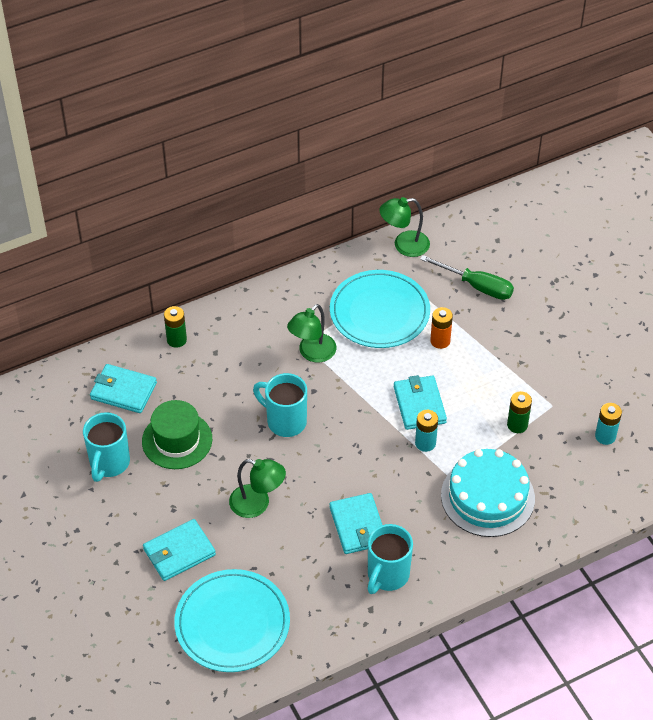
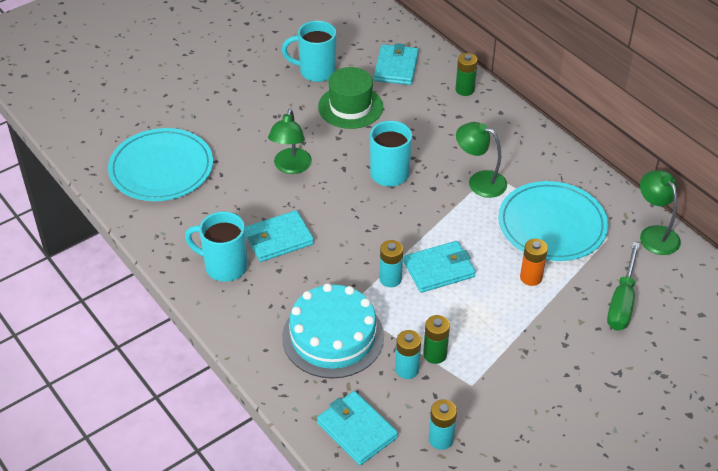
camera: 80 degrees right, 5 degrees down
(179, 552) = (231, 126): turquoise wallet -> turquoise wallet (357, 430)
(531, 447) = (407, 369): none -> turquoise battery

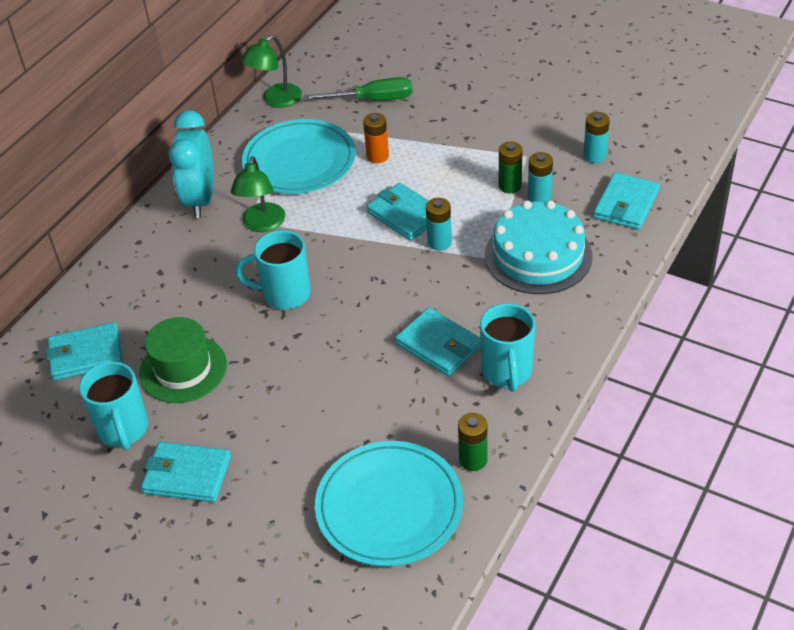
camera: 110 degrees left, 0 degrees up
(258, 90) = (187, 475): none -> turquoise wallet
(291, 167) = (319, 381): green lamp -> none
(464, 90) = (108, 281): green battery -> green battery (473, 460)
(533, 155) = (200, 199): none -> turquoise clock

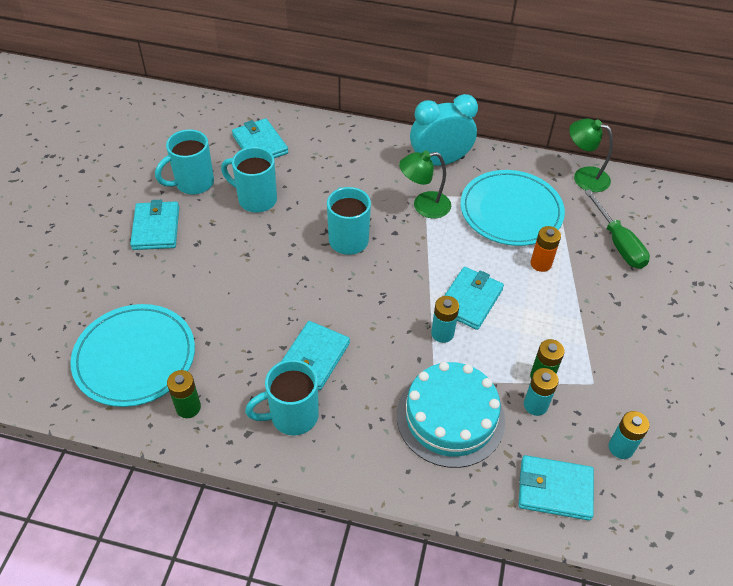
camera: 70 degrees right, 5 degrees up
(183, 369) = (256, 199): green hat -> turquoise mug

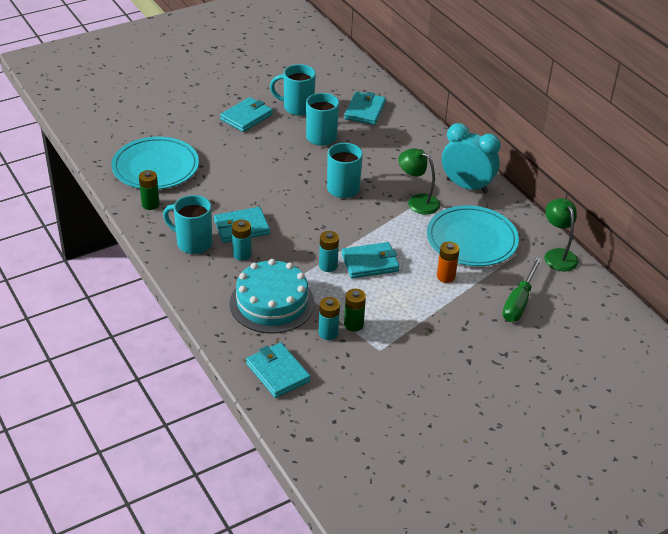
camera: 45 degrees right, 10 degrees down
(621, 447) = (346, 386): turquoise battery -> turquoise battery (242, 254)

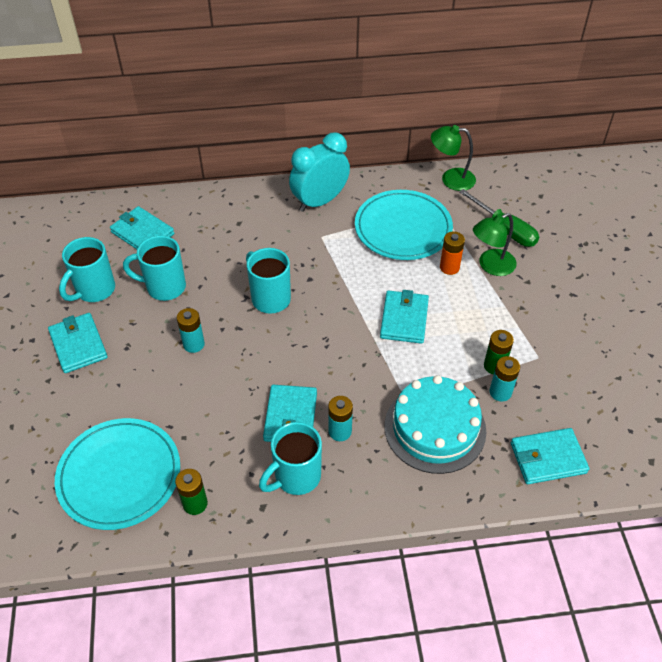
camera: 65 degrees left, 10 degrees up
(328, 266) = (394, 356): turquoise battery -> turquoise battery (193, 344)
(417, 201) = (324, 246): green lamp -> green lamp (491, 266)

